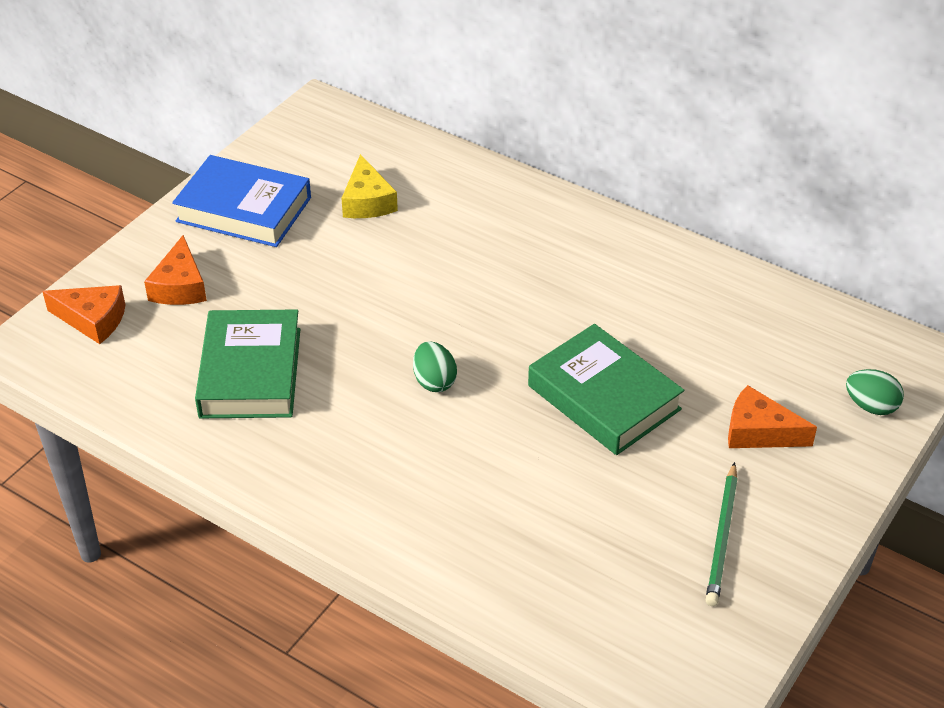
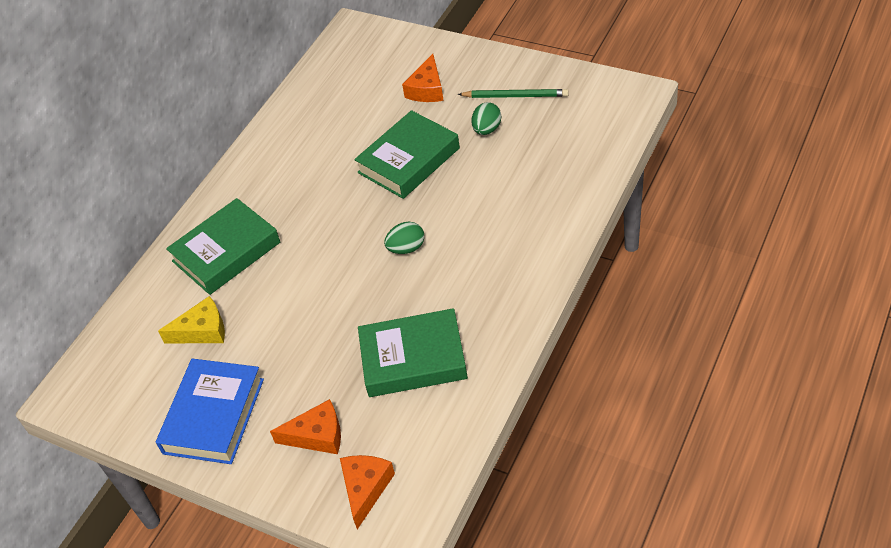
camera: 90 degrees left, 5 degrees up
(484, 220) = (226, 252): none -> green book
(871, 406) = (397, 46): green egg -> green egg (487, 129)

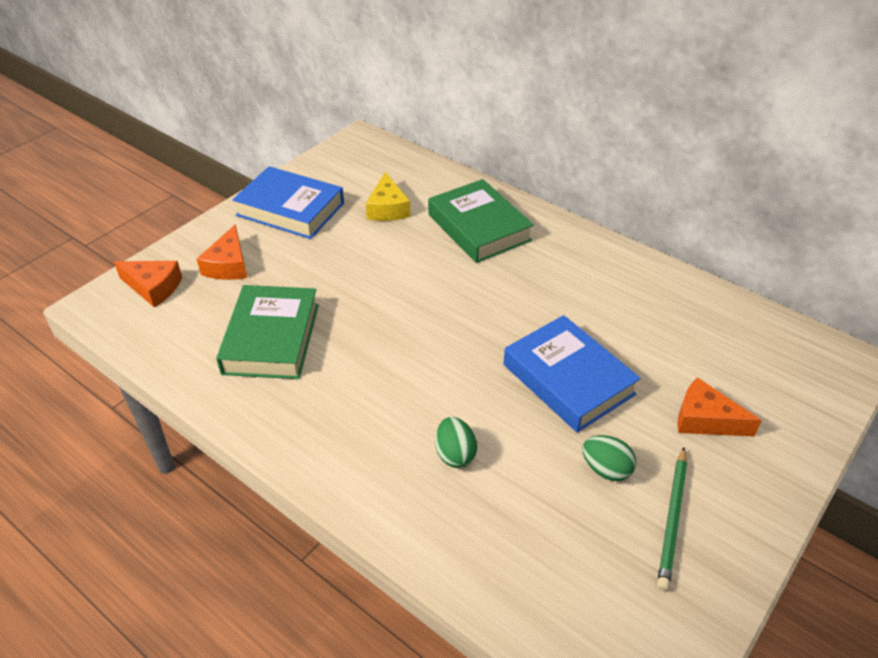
camera: 95 degrees right, 5 degrees down
(406, 248) = (424, 356): green egg -> green egg (455, 454)
(409, 160) = (568, 379): green book -> blue book

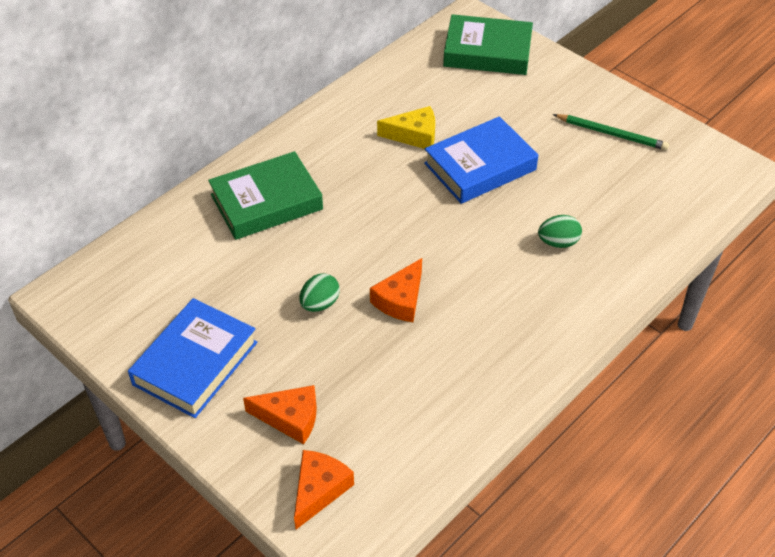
camera: 85 degrees left, 5 degrees up
(271, 338) = (414, 371): green book -> green book (487, 52)
(387, 208) = (215, 273): yellow cheese -> yellow cheese (414, 135)
(606, 469) = (570, 159): green egg -> green egg (320, 304)
(705, 419) = (523, 100): orange cheese -> orange cheese (400, 300)

